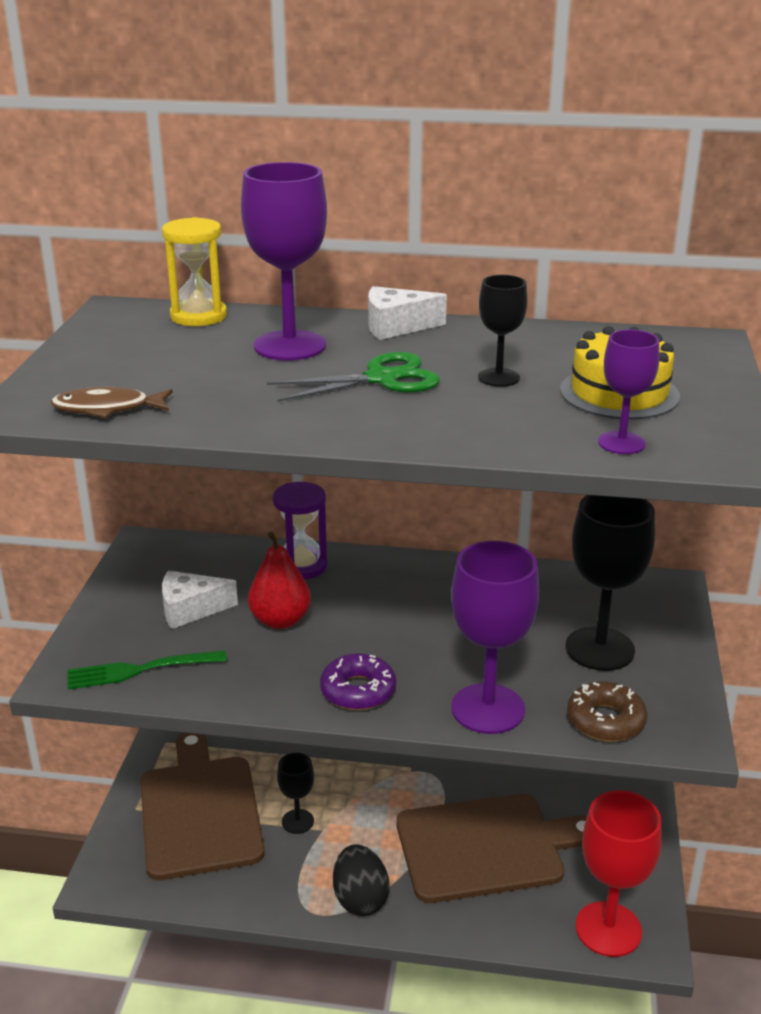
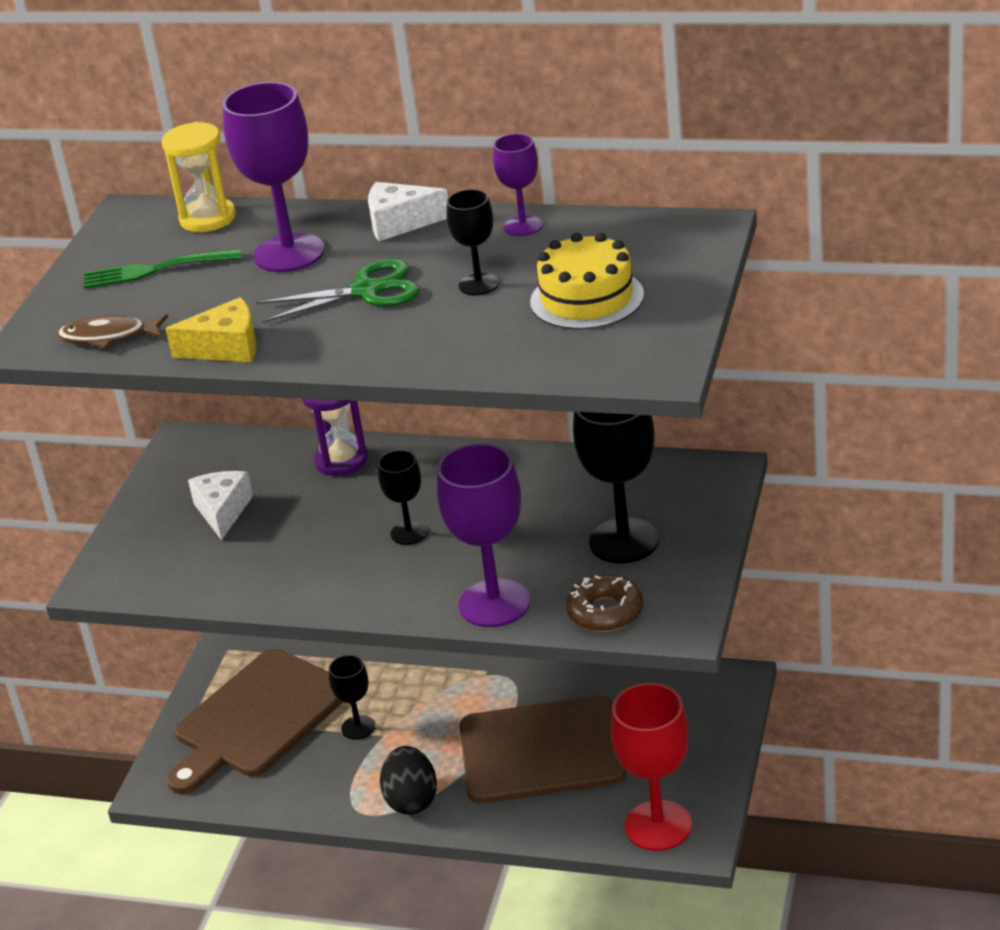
camera: 10 degrees right, 5 degrees up
(141, 670) = (169, 573): green fork -> green fork (156, 269)
(190, 609) = (222, 511): white cheese -> white cheese turned 90 degrees clockwise
(199, 811) = (258, 719): brown cutting board -> brown cutting board turned 135 degrees counterclockwise
(242, 422) = (226, 347): none -> yellow cheese
(280, 620) = (310, 520): red pear -> none
(358, 691) = (373, 589): purple donut -> none
(382, 635) = (409, 533): none -> black goblet
(621, 443) = (562, 357): purple goblet -> purple goblet (523, 226)

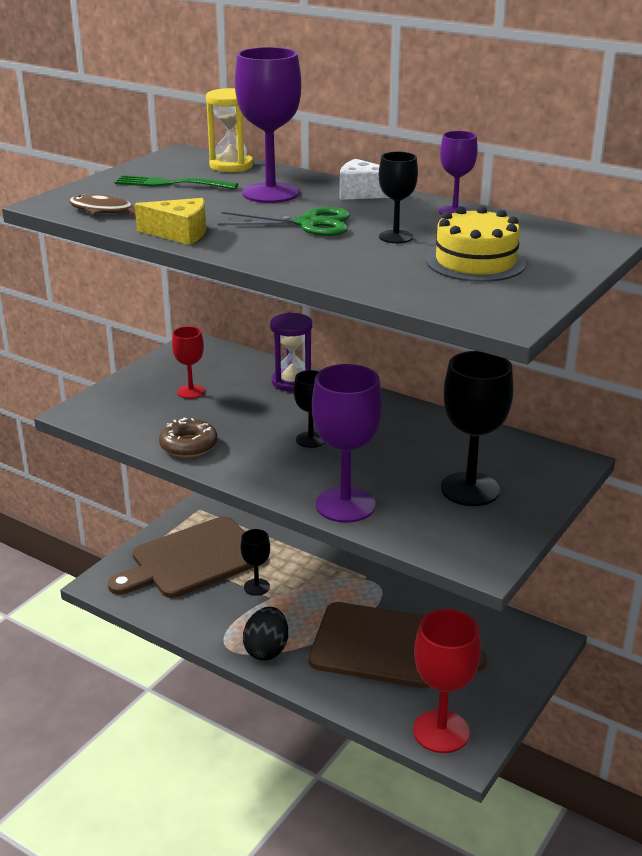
camera: 15 degrees right, 5 degrees down
(222, 511) = (191, 392): white cheese -> red goblet
(605, 612) = (428, 536): brown donut -> brown donut (188, 445)

